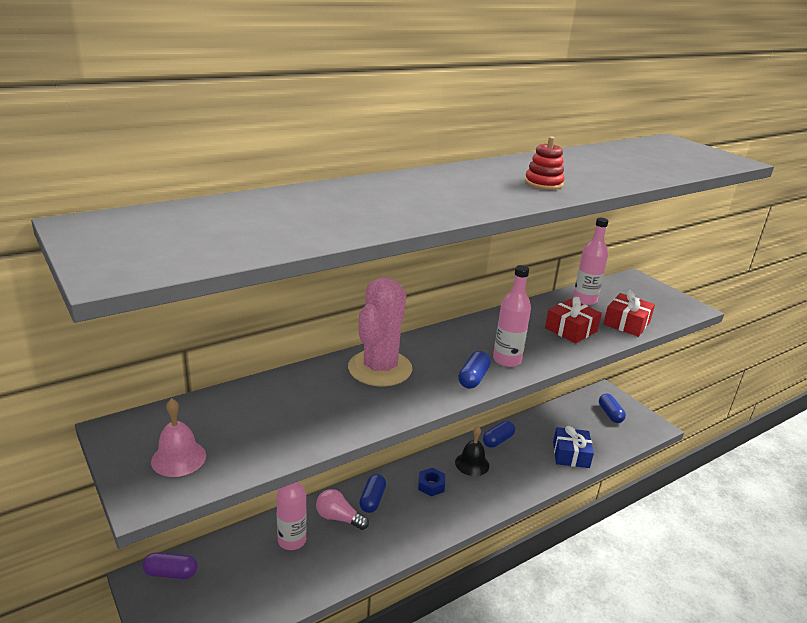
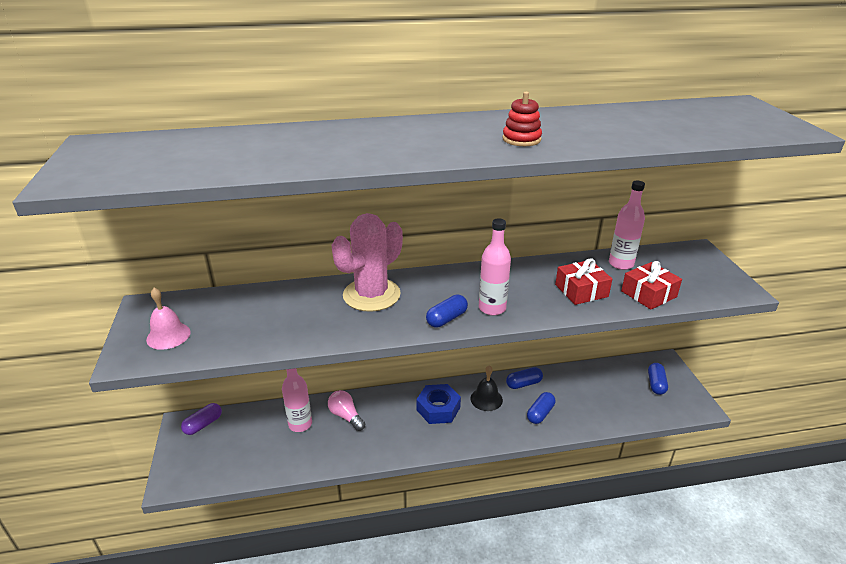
camera: 25 degrees right, 5 degrees up
(171, 573) = (203, 424): purple capsule -> purple capsule turned 75 degrees counterclockwise
(372, 500) = (381, 408): blue capsule -> blue capsule (540, 413)
(431, 485) = (438, 409): blue nut -> blue nut, size x1.62
(570, 454) = (588, 413): blue gift -> none

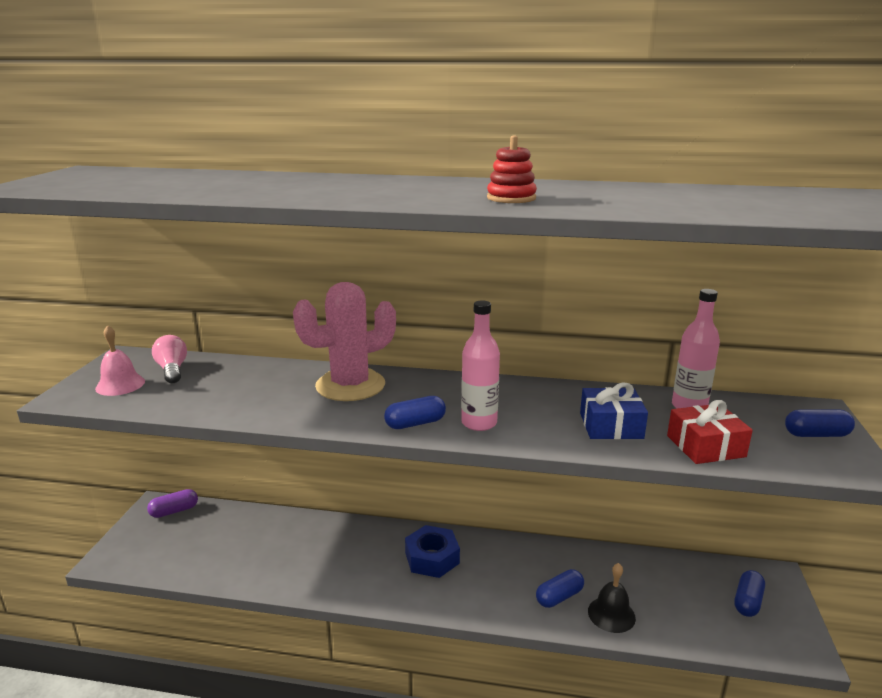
camera: 20 degrees right, 10 degrees down
(300, 424) = (269, 535): pink bottle -> none
(346, 416) = (322, 539): pink light bulb -> pink light bulb (172, 370)
(486, 399) = (497, 562): black bell -> black bell (611, 614)
(523, 384) = (556, 556): blue capsule -> blue capsule (816, 434)
(581, 290) = (611, 425): red gift -> blue gift

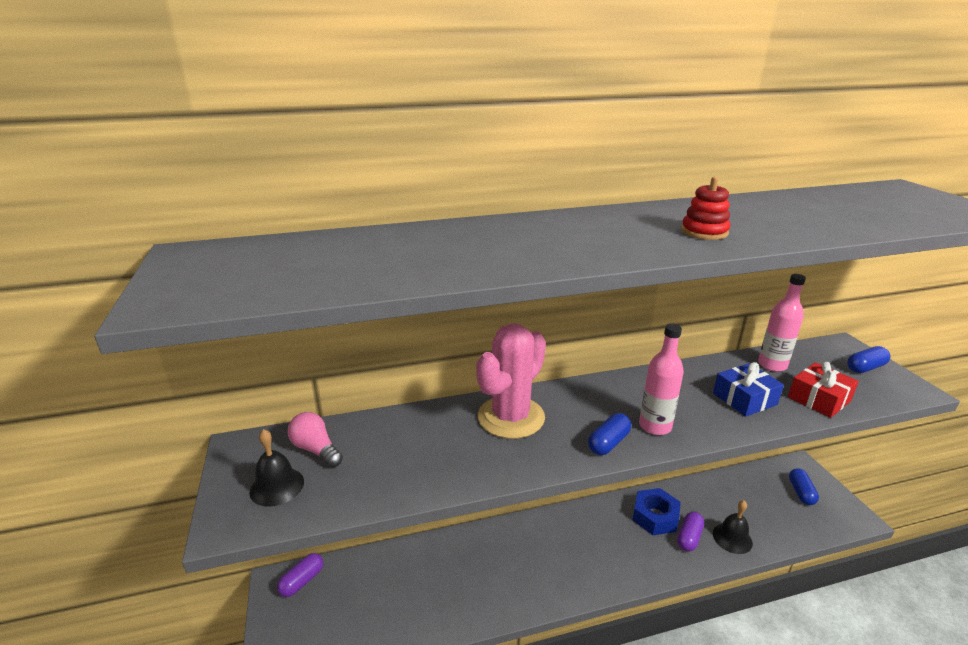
camera: 25 degrees left, 5 degrees up
(120, 385) = (277, 486): pink bell -> black bell
(432, 558) = (574, 540): blue nut -> blue nut (655, 517)
(559, 597) = (689, 537): blue capsule -> purple capsule

